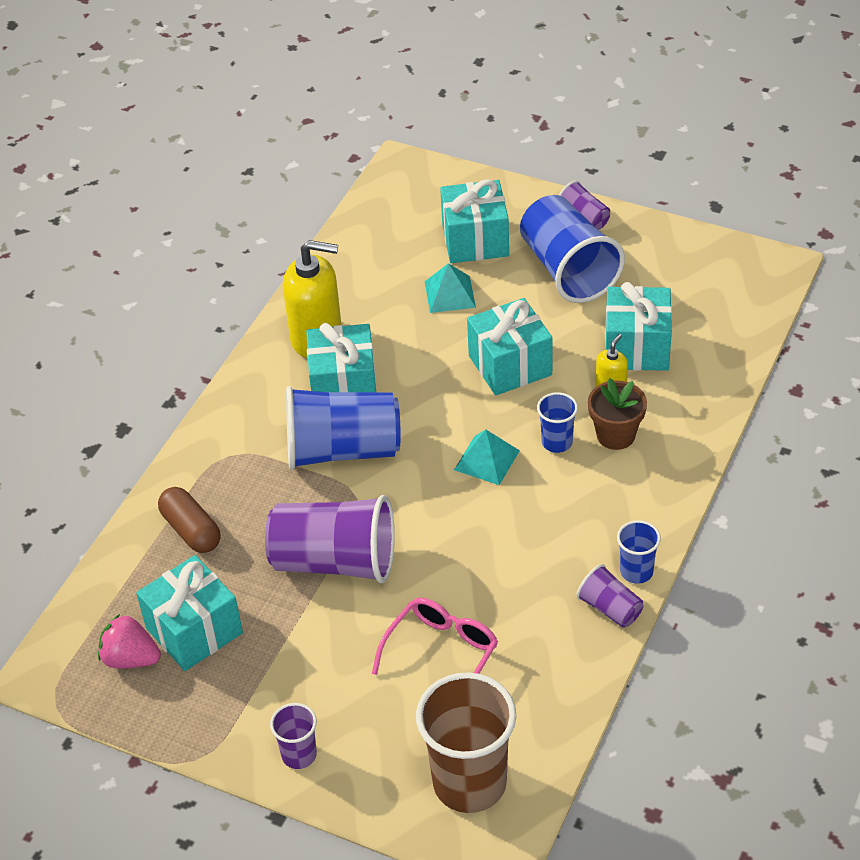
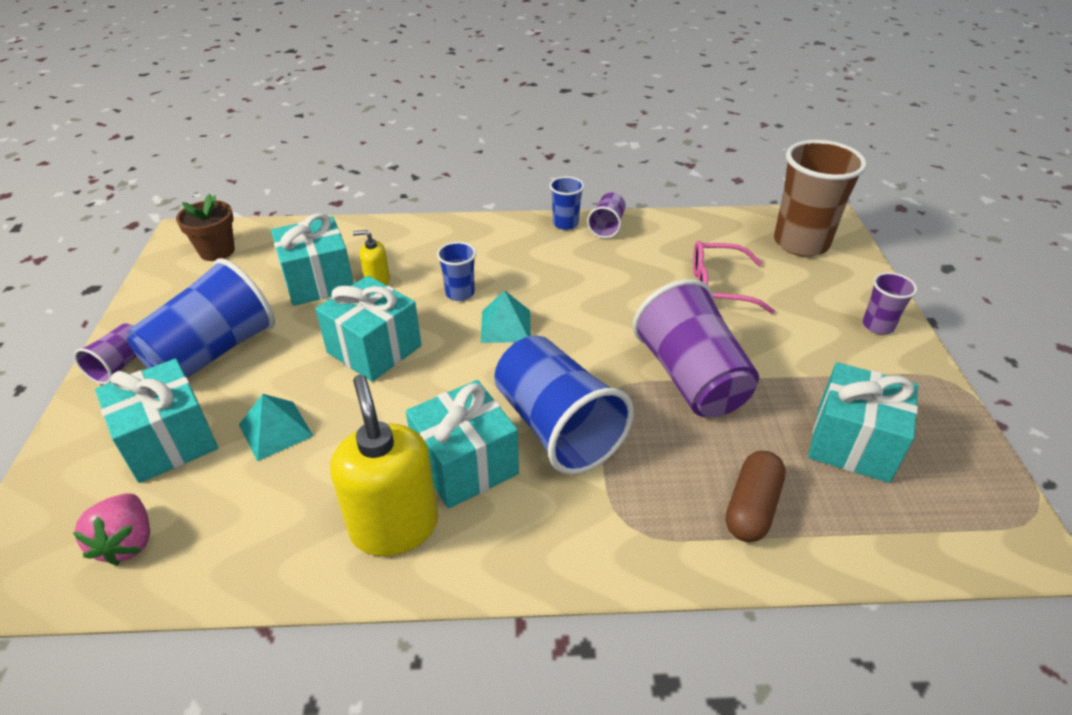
camera: 120 degrees left, 5 degrees down
(131, 658) = (929, 477): pink strawberry -> pink strawberry (127, 542)
(615, 435) = (433, 266): brown flower pot -> brown flower pot (217, 251)

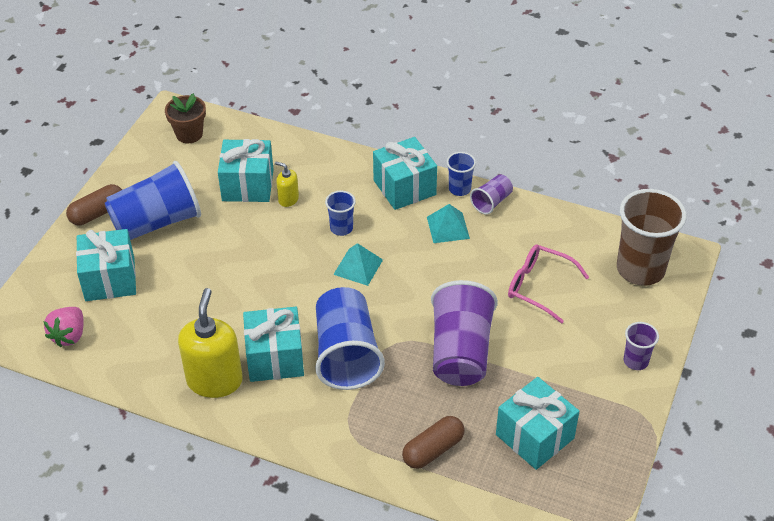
camera: 25 degrees right, 5 degrees up
(120, 365) = (97, 213): purple cup -> brown capsule
(275, 430) = (173, 293): turquoise pyramid -> turquoise pyramid (448, 227)
(374, 349) = (259, 255): turquoise gift -> turquoise gift (404, 187)

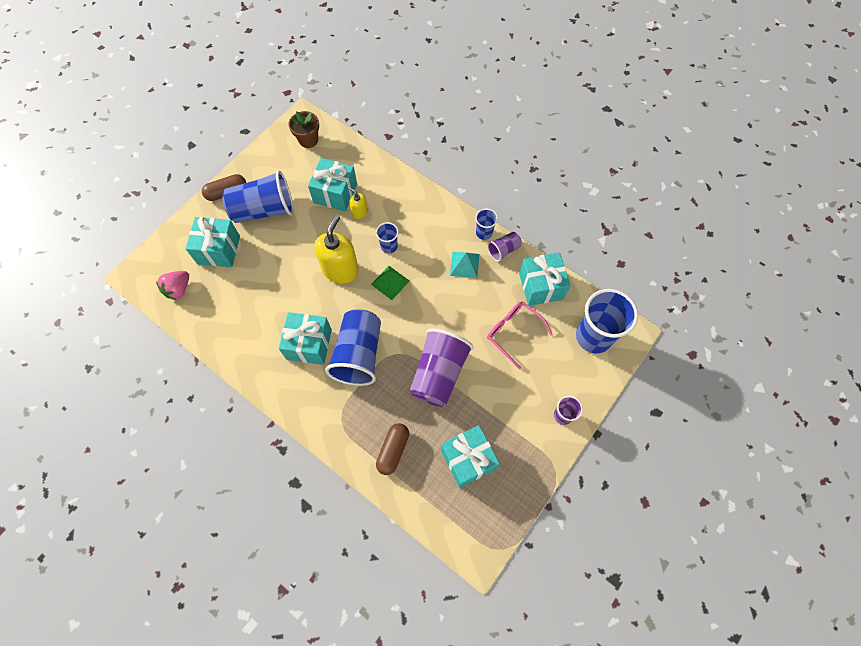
camera: 15 degrees right, 20 degrees up
(214, 380) = (263, 352): yellow soap dispenser -> yellow soap dispenser (340, 270)
(358, 267) = (390, 282): turquoise pyramid -> green pyramid
(404, 187) = (444, 222): turquoise gift -> turquoise gift (541, 286)
(433, 450) = (393, 450): brown capsule -> brown capsule turned 45 degrees counterclockwise
(640, 269) = (593, 336): brown cup -> blue cup

